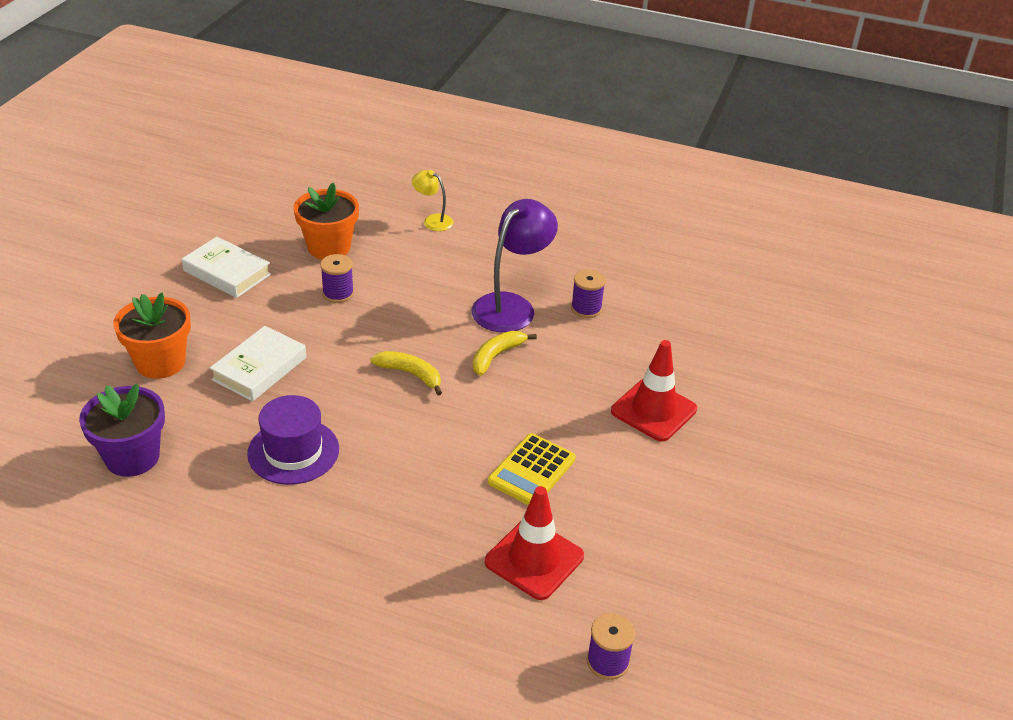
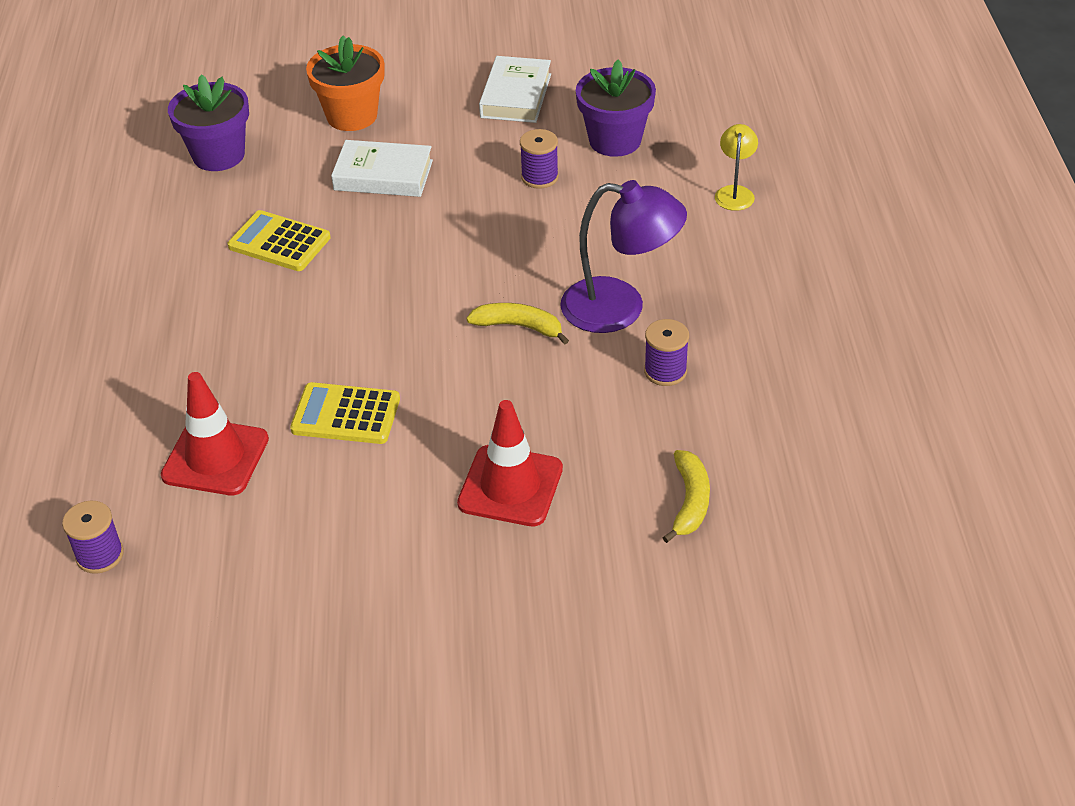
camera: 70 degrees right, 5 degrees up
(293, 451) = (279, 242): purple hat -> yellow calculator
(329, 247) = (615, 140): orange flower pot -> purple flower pot
(410, 374) = (443, 275): yellow banana -> yellow banana (690, 501)

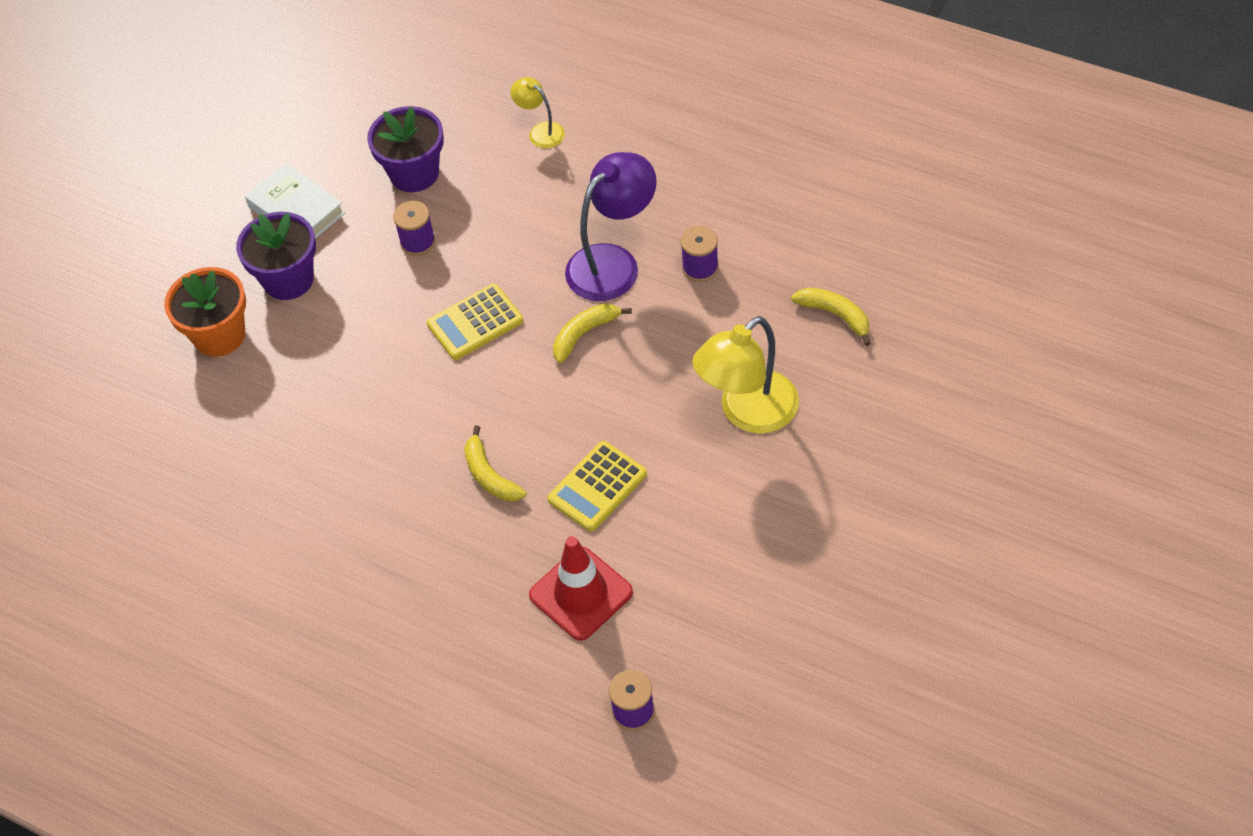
camera: 55 degrees left, 10 degrees up
(218, 155) = (187, 456): purple flower pot -> purple flower pot (288, 279)
(279, 242) = (350, 454): yellow calculator -> yellow calculator (475, 322)
(312, 337) = (490, 475): none -> yellow banana
(383, 175) = (323, 346): white book -> none
(510, 486) = (748, 413): red traffic cone -> yellow lamp

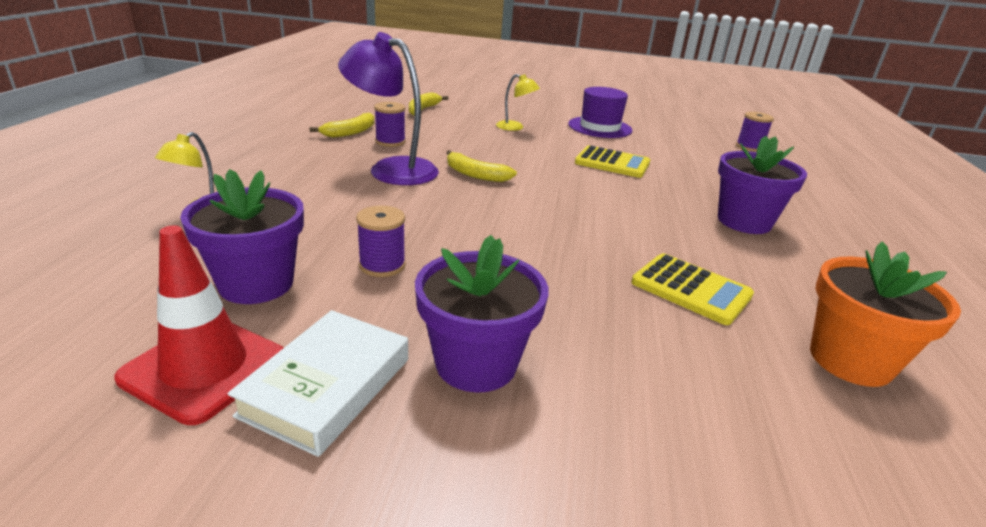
camera: 115 degrees left, 25 degrees down
(219, 335) = (616, 417): orange flower pot -> orange flower pot (850, 360)
(414, 551) = (744, 222): none -> purple flower pot
(475, 322) = (486, 220): yellow calculator -> yellow calculator (691, 289)
(490, 475) = (642, 199): yellow banana -> yellow banana (350, 132)
(581, 594) = (697, 163): red traffic cone -> red traffic cone (204, 368)
(743, 527) = (600, 127): none -> purple hat
(748, 413) = (515, 127): yellow lamp -> yellow lamp, size x0.52

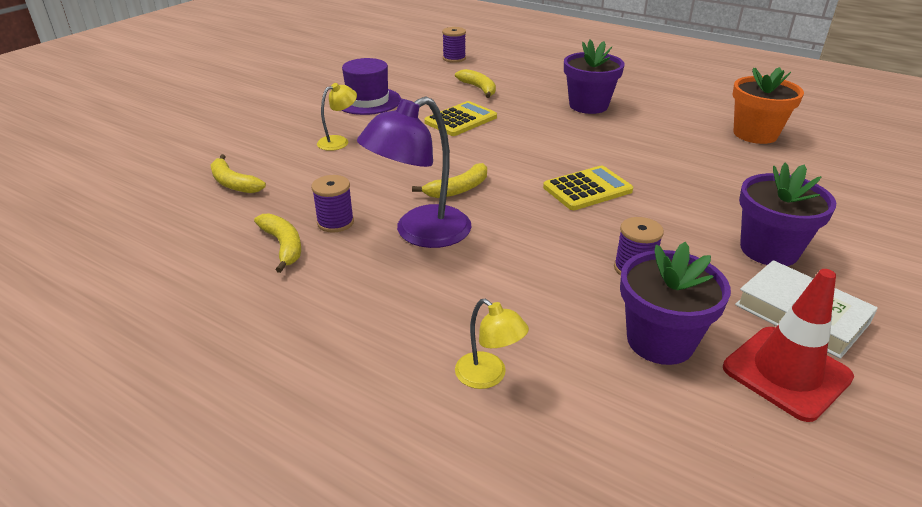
camera: 65 degrees left, 5 degrees up
(691, 289) = (680, 153): yellow calculator -> yellow calculator (587, 189)
(695, 164) = (479, 88): none -> yellow banana

